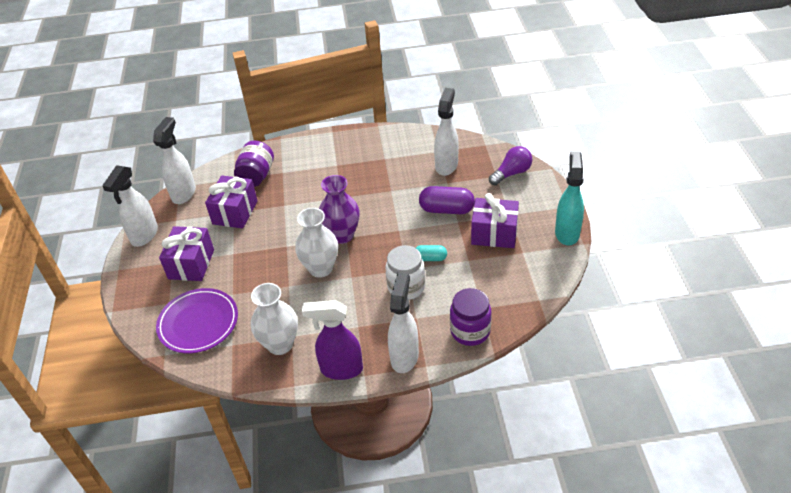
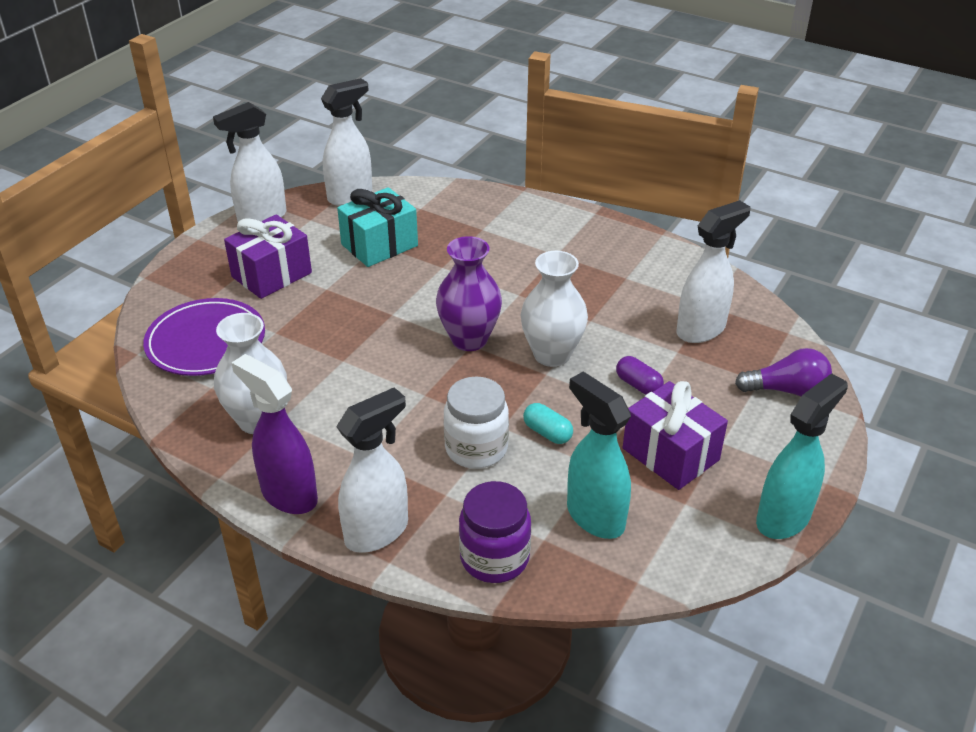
camera: 35 degrees right, 5 degrees down
(235, 212) = (379, 245): purple gift -> turquoise gift
(256, 176) = (448, 218): purple jar -> none
(321, 268) = (400, 363): white vase -> white vase (552, 354)
(446, 210) = (638, 385): purple capsule -> purple capsule, size x0.57
(492, 283) = (594, 516): none -> turquoise spray bottle

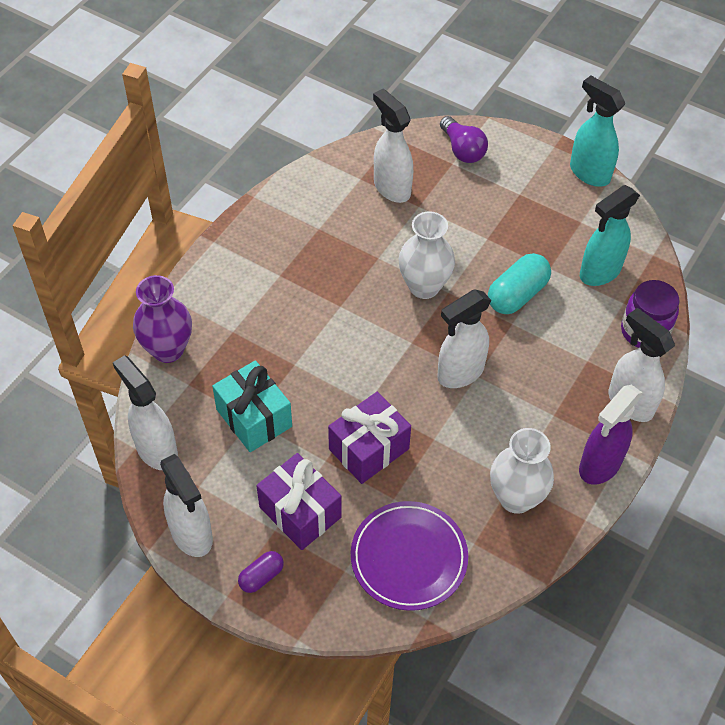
camera: 90 degrees left, 15 degrees up
(428, 381) = (460, 373): none -> white spray bottle
(469, 339) = (404, 343): purple vase -> purple vase (168, 349)
(476, 448) = (538, 340): white jar -> none
(547, 432) = (517, 294): turquoise capsule -> turquoise capsule, size x1.76
(638, 385) = (460, 234): purple capsule -> purple capsule (261, 576)
(670, 454) = (534, 224): purple gift -> purple gift (369, 449)
(786, 390) = (462, 150): purple light bulb -> purple light bulb turned 150 degrees clockwise

